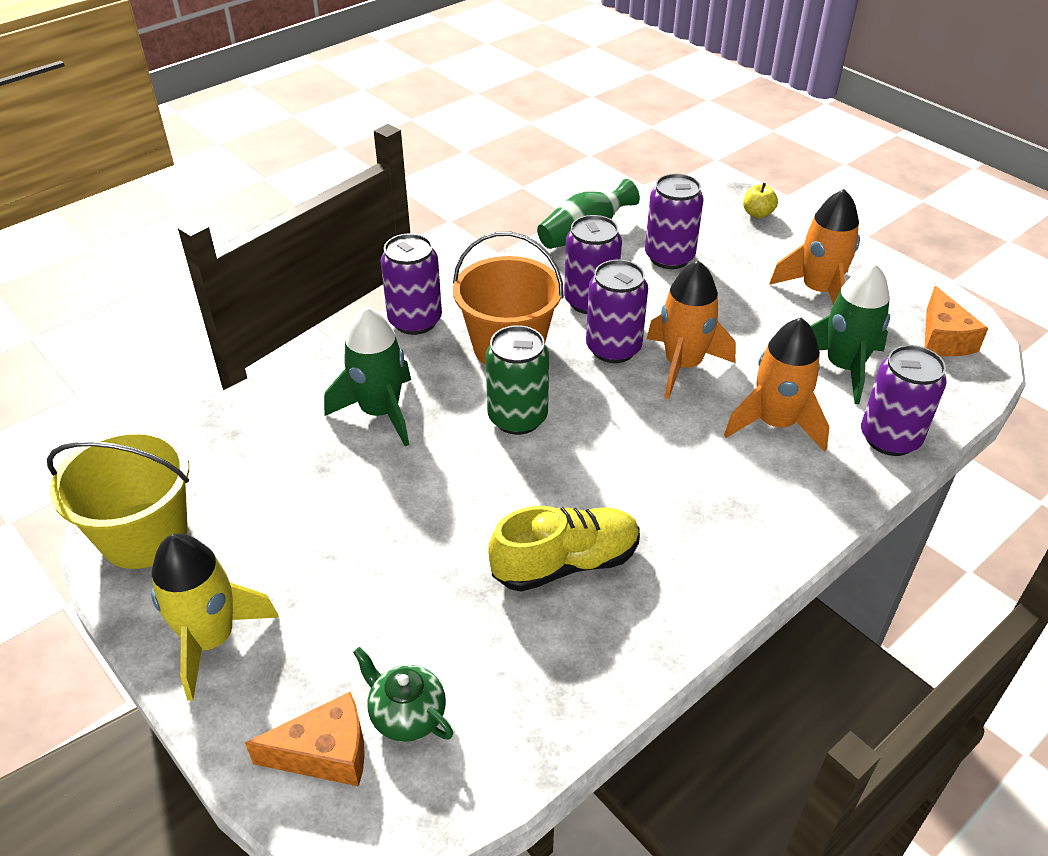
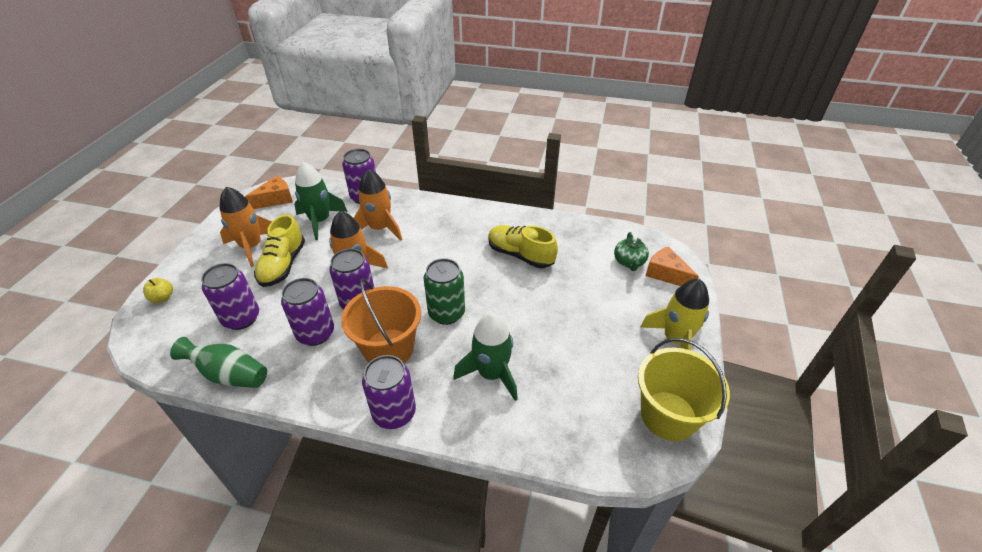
camera: 125 degrees left, 0 degrees up
(752, 308) = (283, 265): none -> yellow shoe

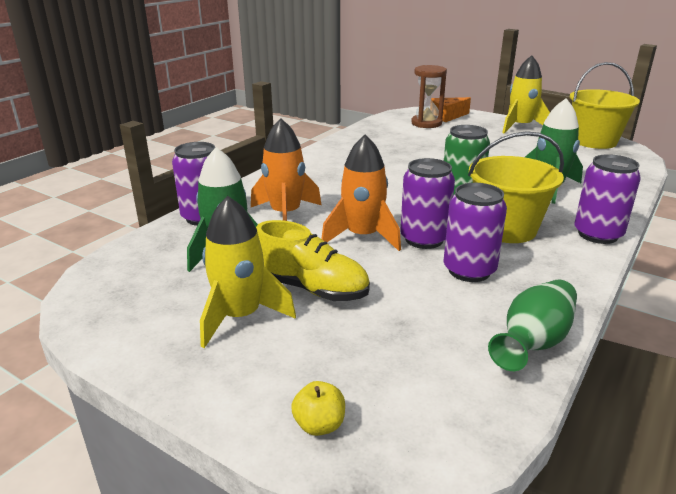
camera: 70 degrees left, 15 degrees down
(241, 318) = (417, 329): purple can -> none
(252, 247) = (240, 316): orange rocket -> yellow rocket
(275, 199) = (122, 289): orange cheese -> none
(389, 348) = (506, 229): orange bucket -> yellow bucket
(520, 255) = (391, 155): yellow shoe -> none
(629, 262) = (426, 123): green teapot -> brown hourglass

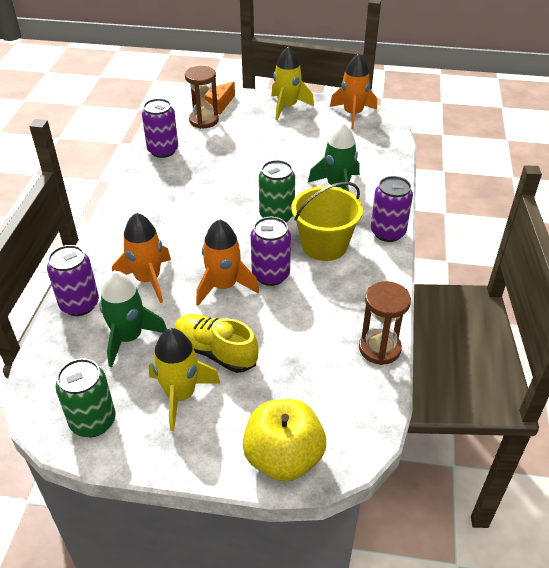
camera: 25 degrees left, 15 degrees up
(127, 312) = (93, 421): none -> green can
(311, 288) = (215, 352): yellow shoe -> yellow shoe turned 150 degrees counterclockwise
(319, 425) = (283, 458): yellow apple -> yellow apple, size x2.35
(469, 270) = (316, 297): purple can -> purple can (163, 150)
(533, 342) = (379, 348): green vase -> brown hourglass
(594, 141) = (353, 114): yellow bucket -> orange rocket

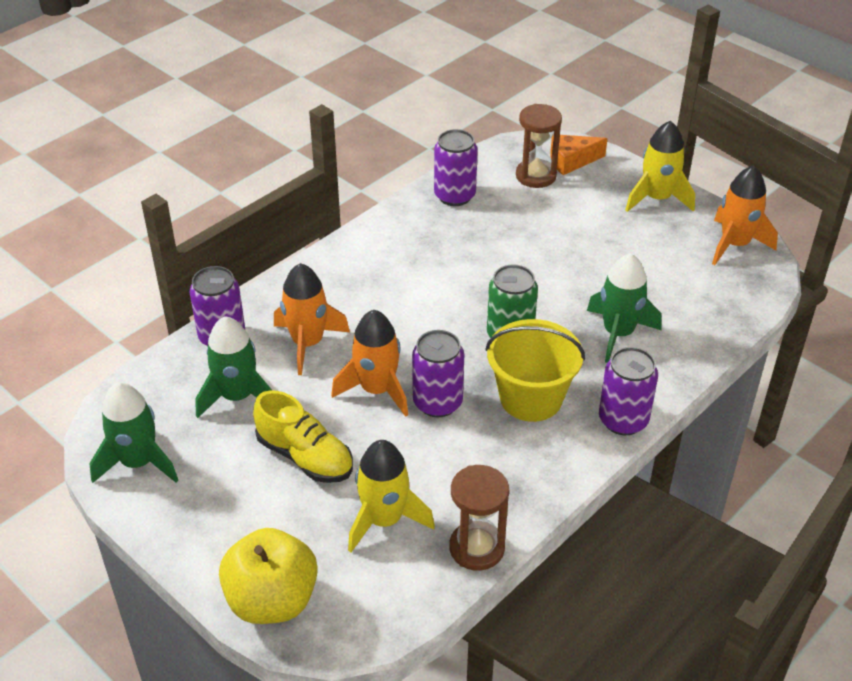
camera: 35 degrees right, 0 degrees up
(93, 421) = (138, 462): green can -> green rocket
(180, 395) = (234, 482): yellow rocket -> yellow rocket (384, 520)
(215, 352) = (305, 456): yellow shoe -> yellow shoe turned 150 degrees clockwise

